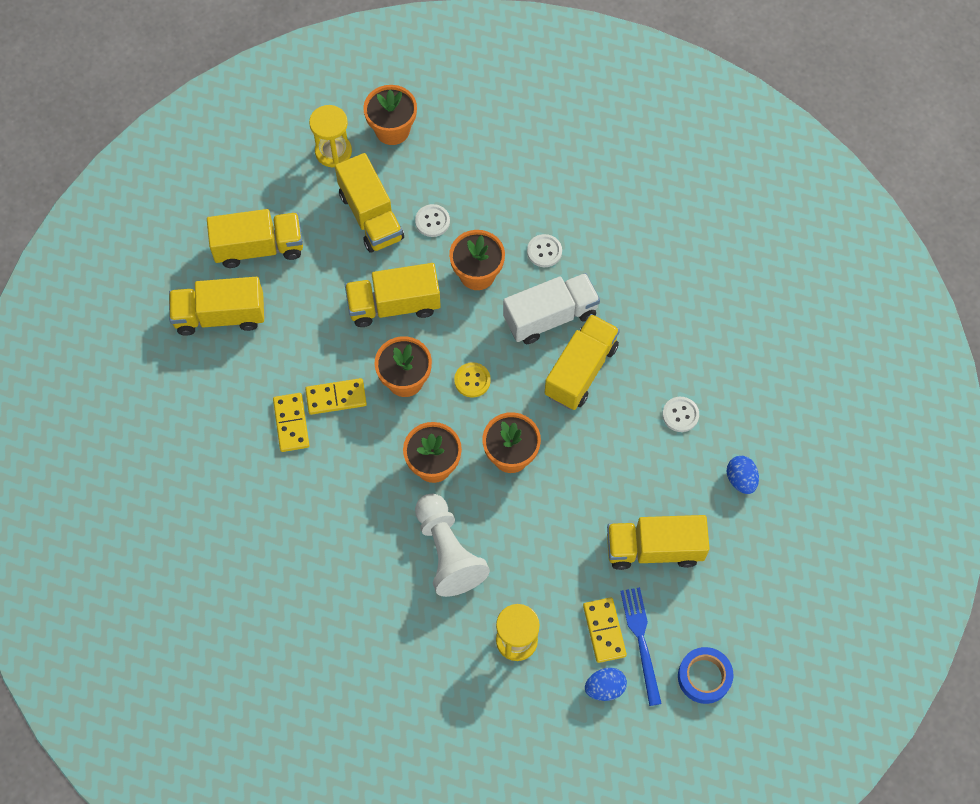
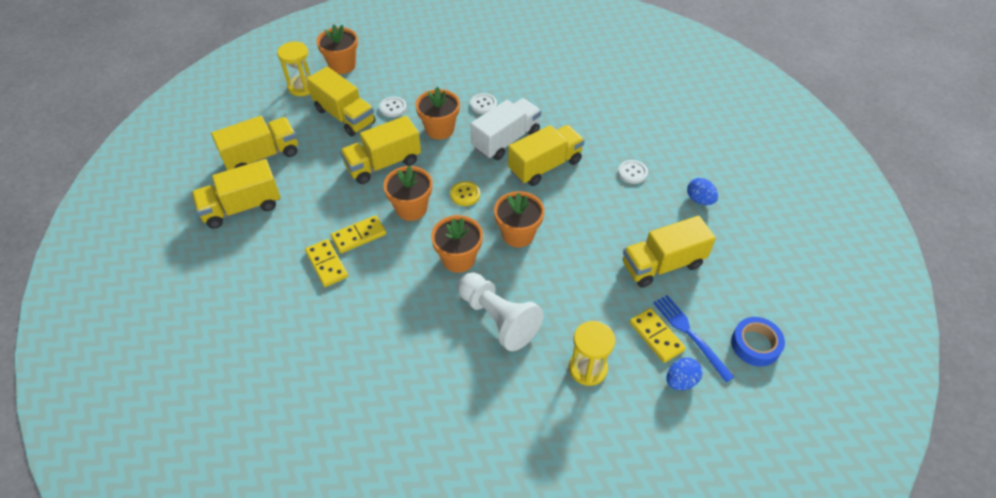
camera: 20 degrees left, 15 degrees down
(581, 370) = (545, 166): yellow truck -> yellow truck turned 45 degrees clockwise

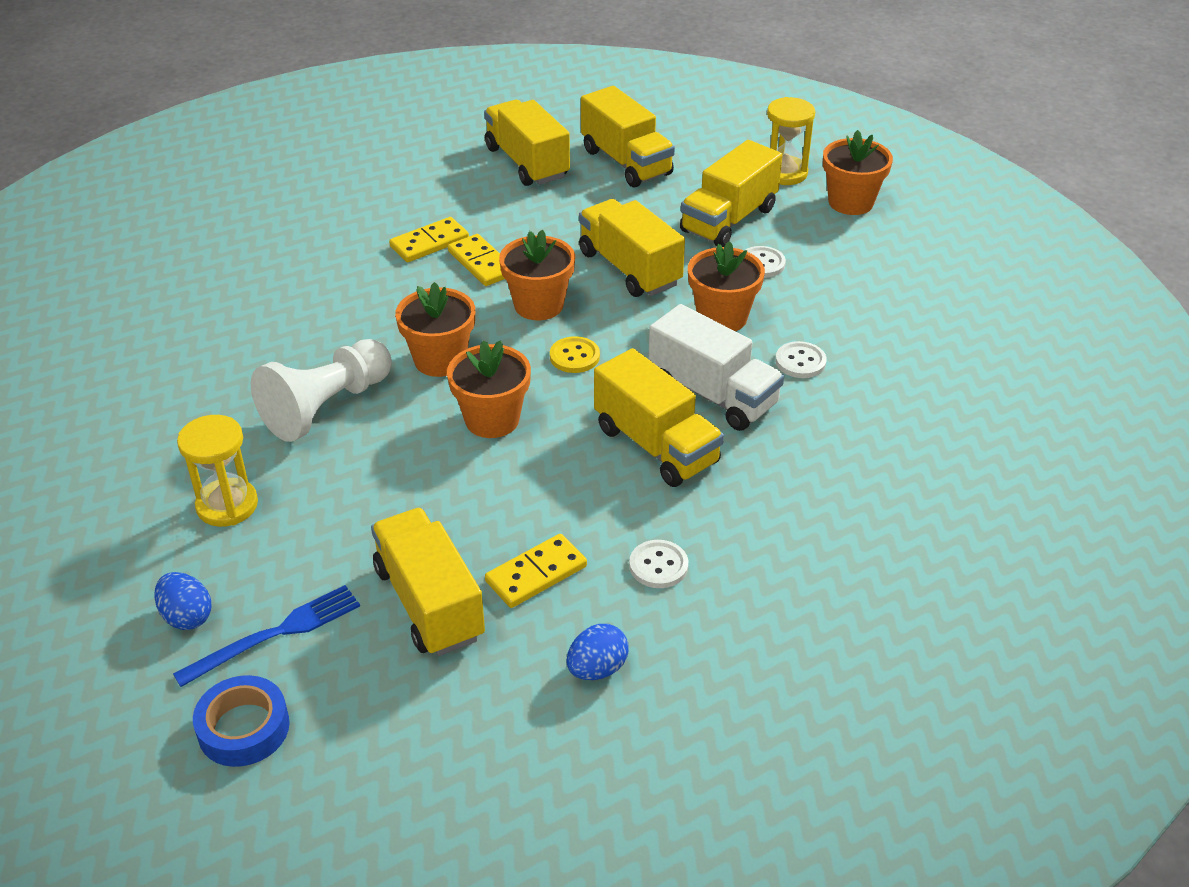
camera: 85 degrees right, 10 degrees down
(656, 336) = (276, 589): yellow domino -> yellow domino (536, 574)

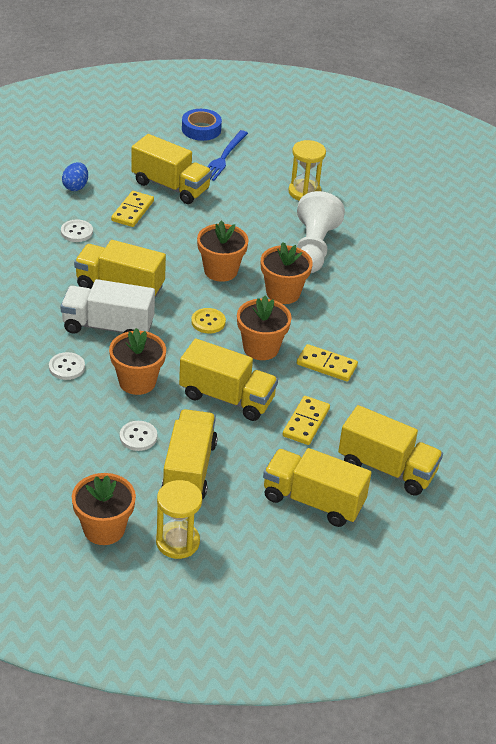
camera: 145 degrees right, 0 degrees up
(187, 616) = (267, 152): blue egg -> none
(429, 243) = (376, 368): yellow domino -> yellow domino (306, 422)

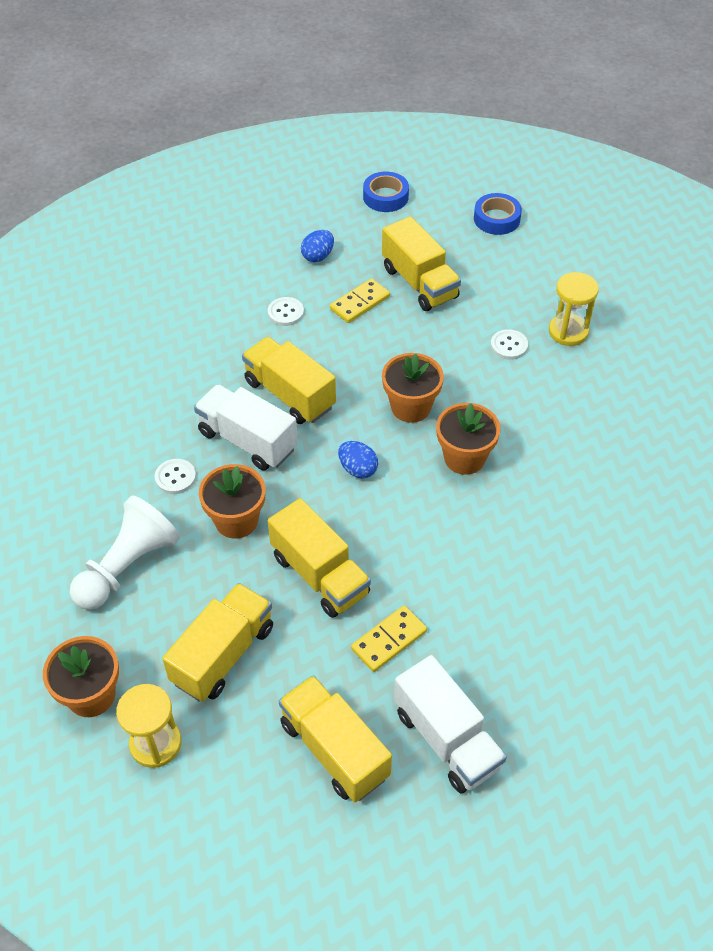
camera: 30 degrees right, 10 degrees up
(102, 133) = (385, 197): none -> blue tape
(138, 437) = (195, 591): white button -> white button (509, 345)
(208, 322) = (358, 469): yellow button -> blue egg
(224, 157) = (501, 261): blue fork -> none
(261, 348) = (396, 523): orange flower pot -> none
(314, 248) = (535, 409): white pawn -> white pawn (127, 566)
(326, 365) = (458, 571): yellow domino -> none
(386, 468) = (446, 739): yellow truck -> white truck

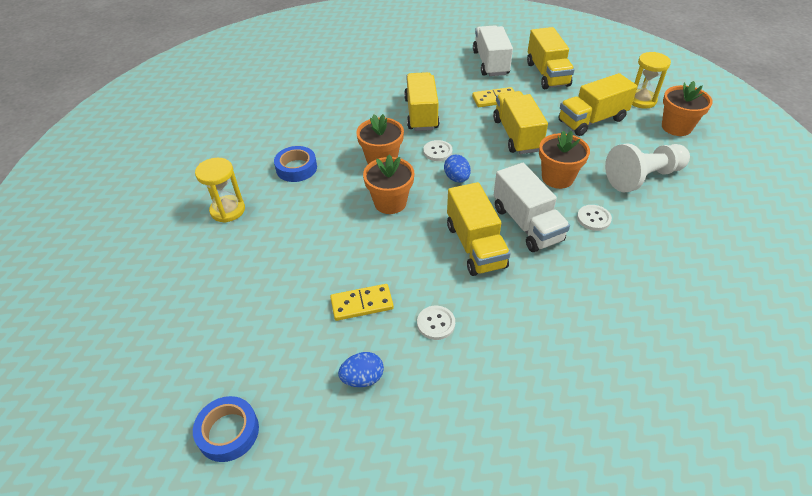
camera: 150 degrees left, 5 degrees down
(419, 283) = (294, 301): yellow truck -> yellow truck (421, 114)
(496, 219) = (156, 341): blue tape -> blue tape (296, 168)
(509, 345) = (280, 217): white button -> white button (437, 151)

